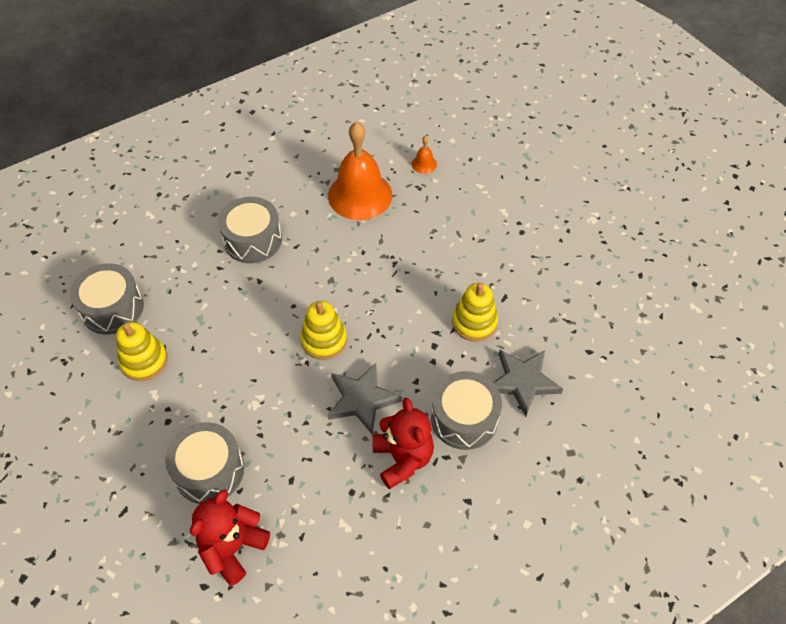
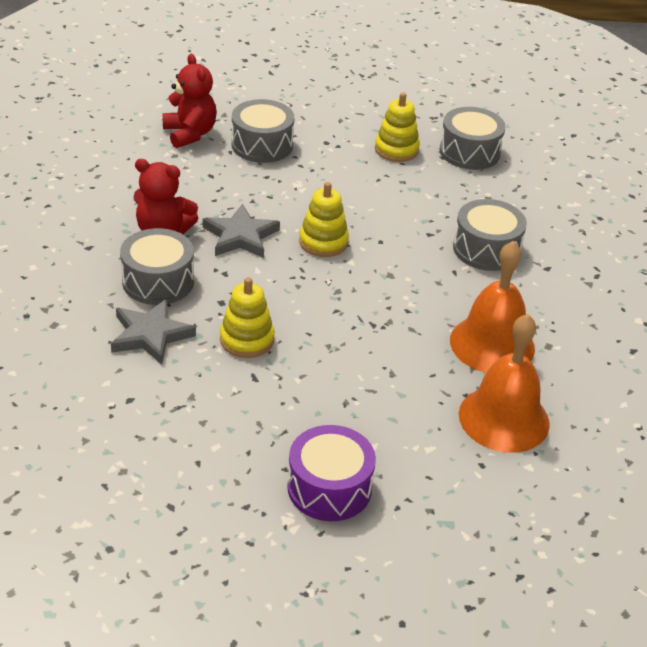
camera: 120 degrees right, 15 degrees down
(424, 164) = (504, 418): orange bell -> orange bell, size x2.46
(553, 213) = (329, 488): none -> purple drum

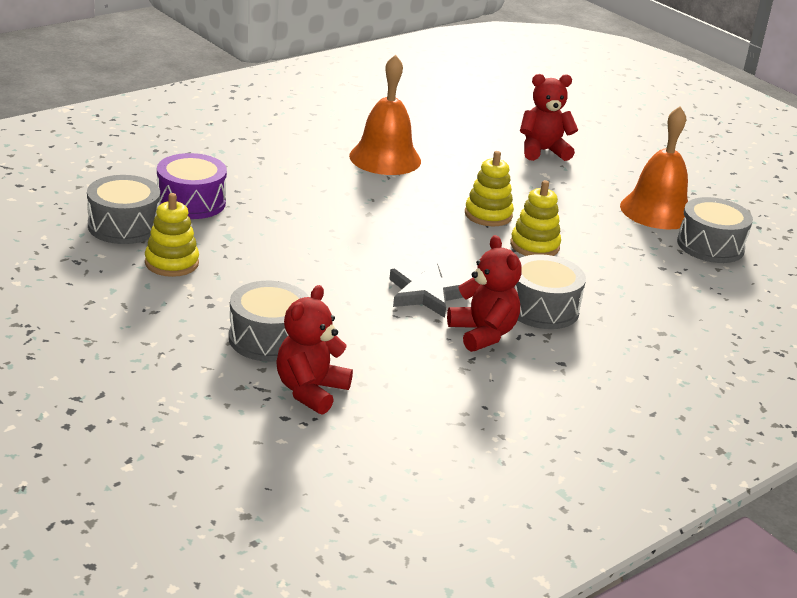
camera: 130 degrees left, 10 degrees down
(150, 335) = (598, 286): grey star -> none
(323, 242) = (373, 254): yellow stacking toy -> yellow stacking toy (488, 215)
(329, 488) = (598, 177): purple drum -> purple drum (191, 202)
(425, 482) = (543, 151): none -> red teddy bear
(486, 249) = (273, 184): grey drum -> grey drum (710, 246)
(504, 418) = (449, 140): orange bell -> orange bell (657, 211)

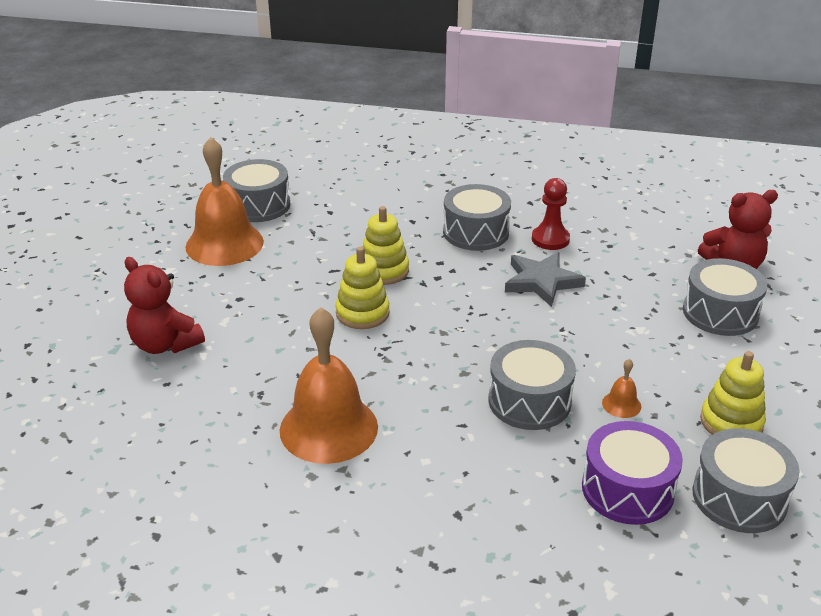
camera: 125 degrees left, 5 degrees up
(252, 241) = (621, 404): none -> orange bell
(307, 217) = (529, 401): none -> grey drum
(483, 334) = (550, 239): red teddy bear -> red pawn

